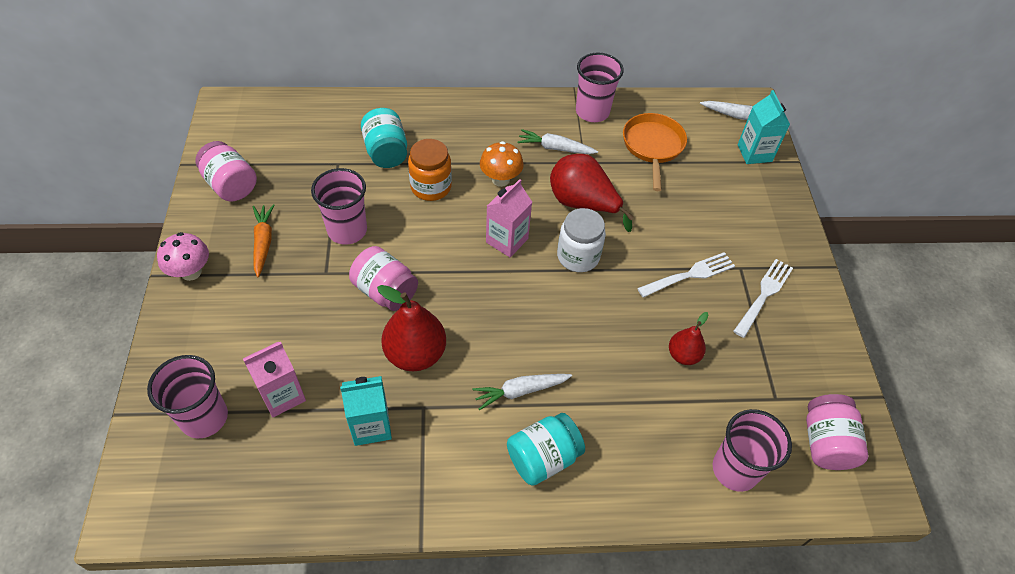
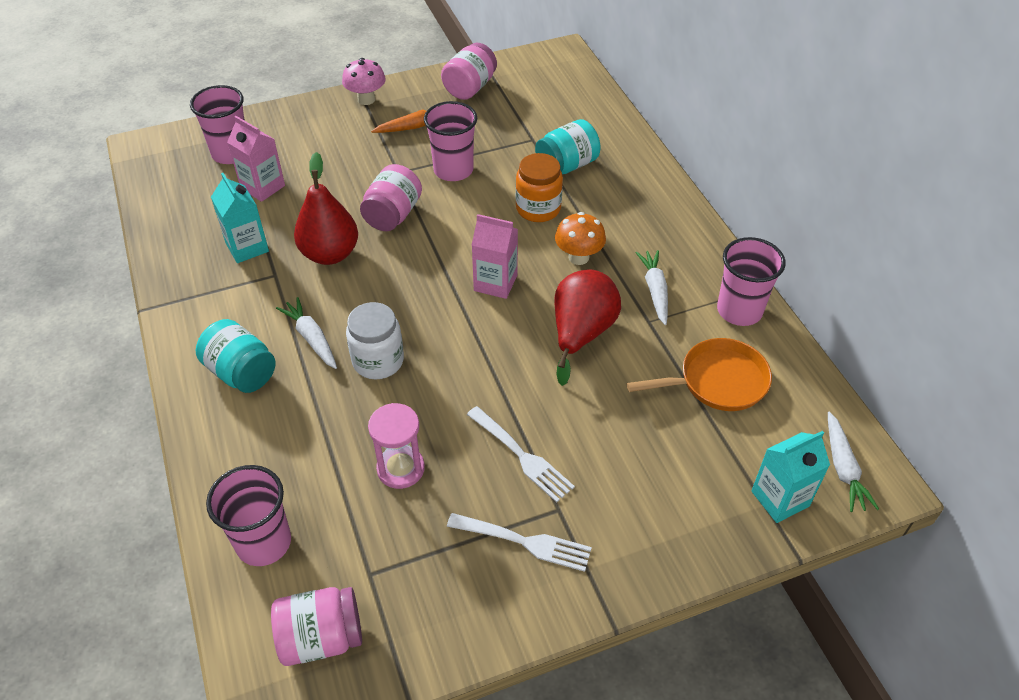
camera: 75 degrees right, 5 degrees down
(578, 256) = (501, 346): white jar -> white jar (378, 361)
(683, 355) = (400, 468): red pear -> pink hourglass

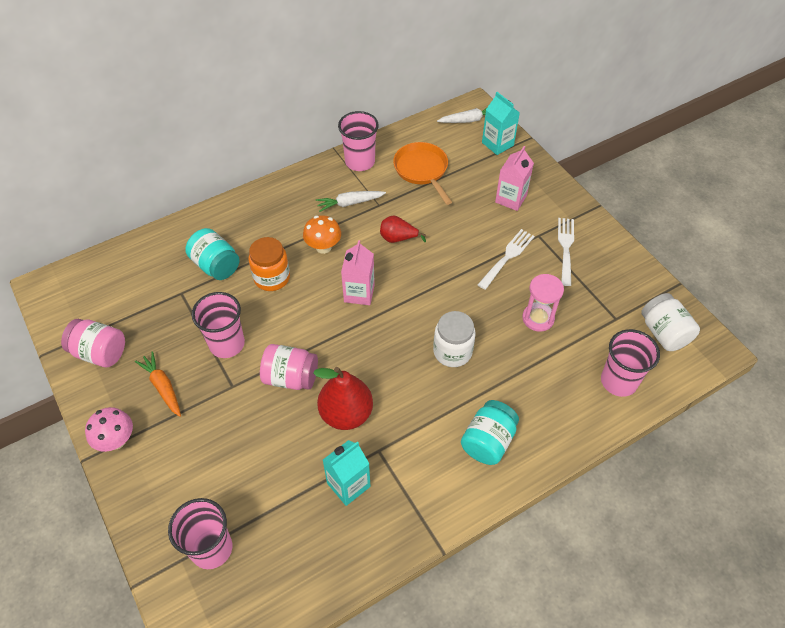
camera: 100 degrees left, 5 degrees up
(263, 187) = (263, 498): pink carton -> pink carton (511, 199)
(311, 338) = (442, 402): white carrot -> none
(321, 637) = (664, 333): pink jar -> white jar
(581, 333) = (398, 238): red pear -> red pear, size x0.58

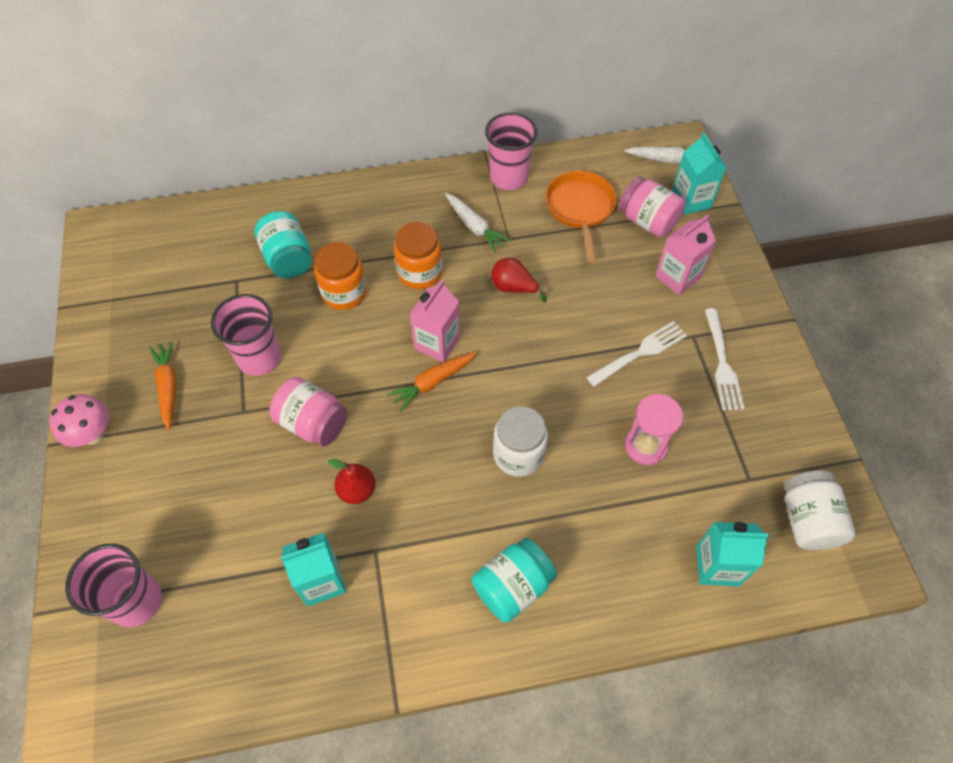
camera: 20 degrees right, 5 degrees up
(100, 353) = (120, 324): pink jar -> pink jar (647, 221)
(323, 247) = (419, 273): orange mushroom -> orange jar
(346, 414) = (357, 490): red pear -> red pear, size x0.58
(350, 203) = (474, 227): white carrot -> white carrot turned 135 degrees counterclockwise
(368, 321) = (433, 382): none -> orange carrot
(565, 248) = (722, 363): white fork -> white fork turned 150 degrees clockwise
(618, 381) = (717, 566): pink cup -> turquoise carton

